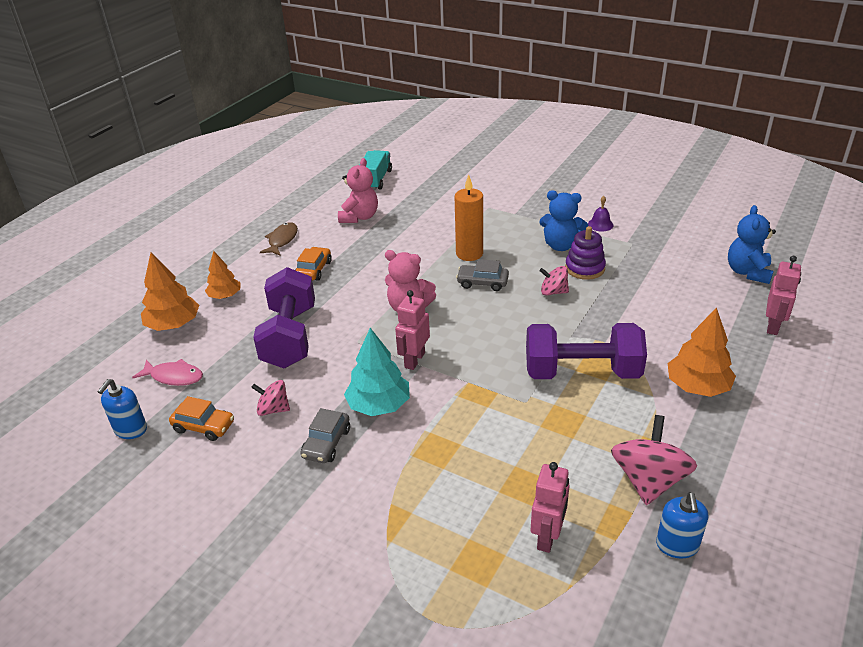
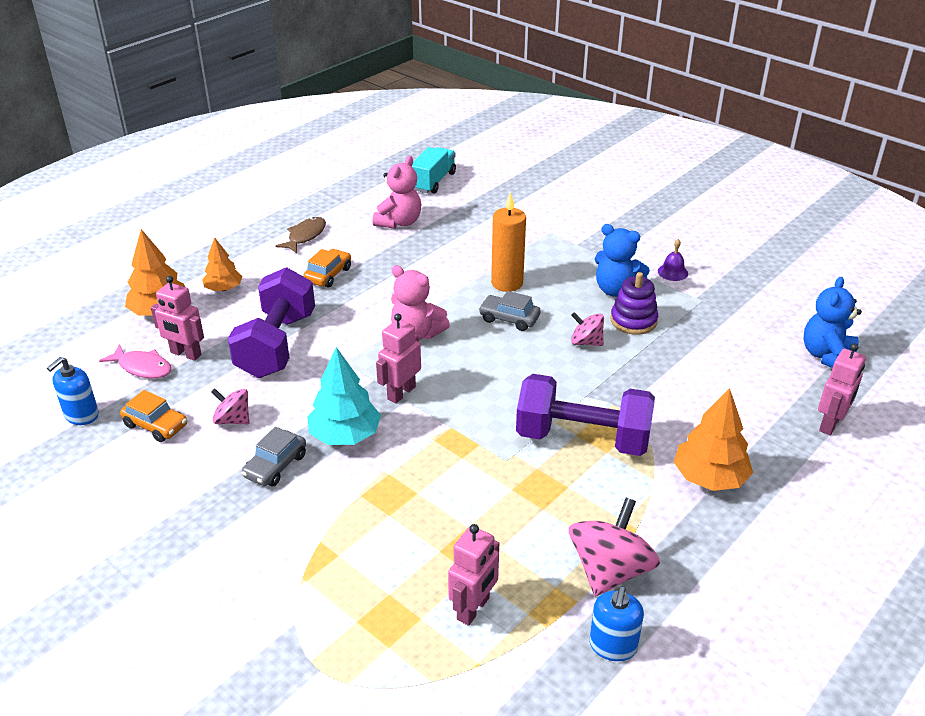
camera: 10 degrees right, 0 degrees up
(210, 358) = (185, 354): none -> pink robot

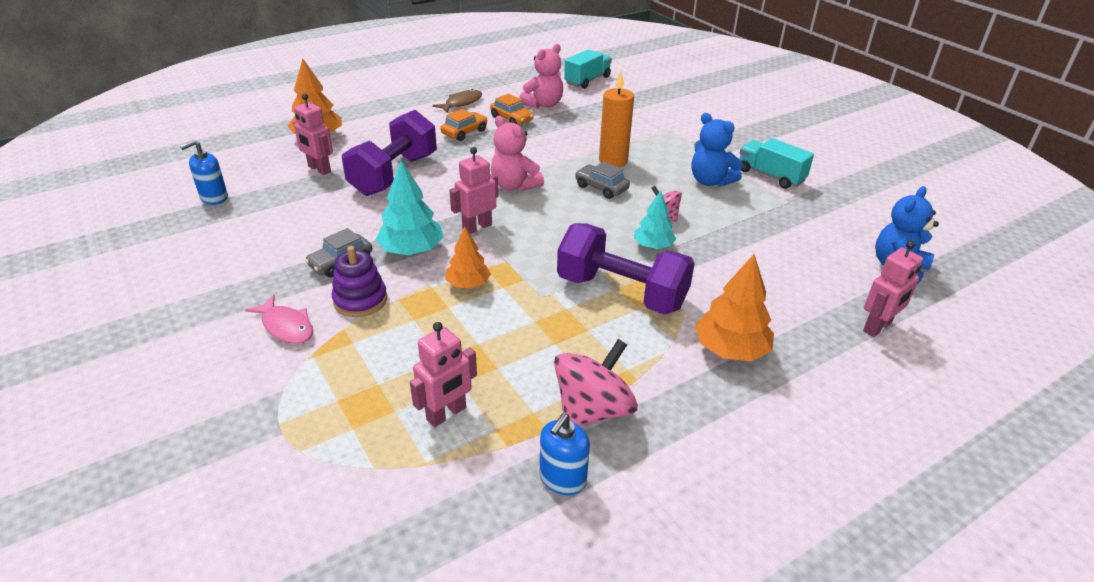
camera: 15 degrees right, 0 degrees up
(142, 367) = (280, 173): pink fish -> pink fish (286, 327)
(155, 425) = (265, 215): orange car -> orange car (511, 119)
(223, 289) = (376, 129): orange tree -> orange tree (468, 284)
(233, 420) = (327, 222): pink spinning top -> none
(591, 378) = (653, 246): none -> turquoise tree
(633, 321) = (715, 207): purple stacking toy -> purple stacking toy (360, 300)
(672, 272) = (770, 176): purple bell -> turquoise truck

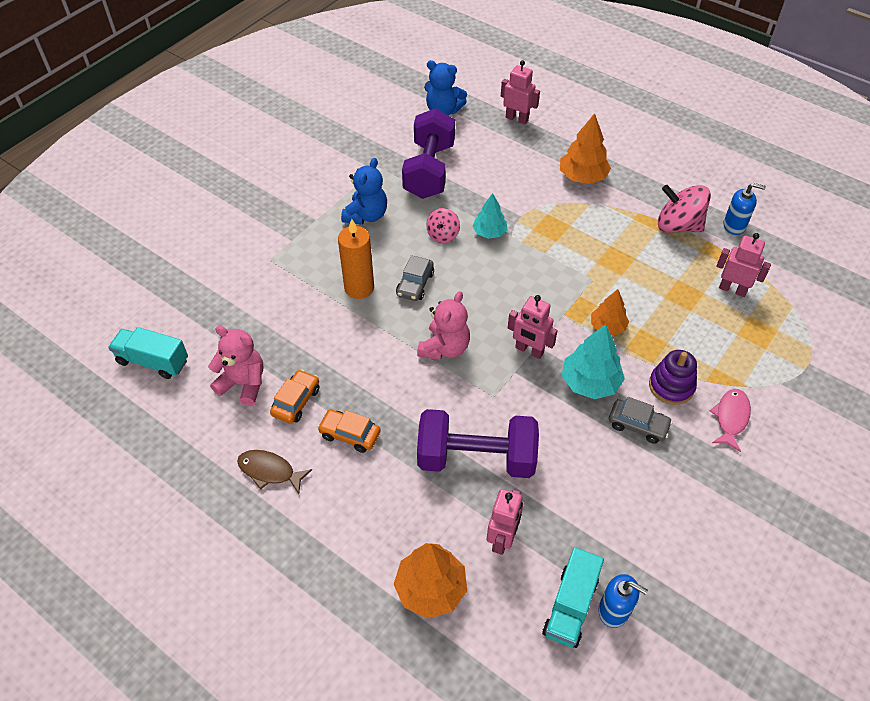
camera: 110 degrees left, 15 degrees up
(621, 292) = (559, 238): purple dumbbell -> purple dumbbell (429, 171)
(770, 176) = (337, 180): turquoise truck -> turquoise truck (570, 606)

